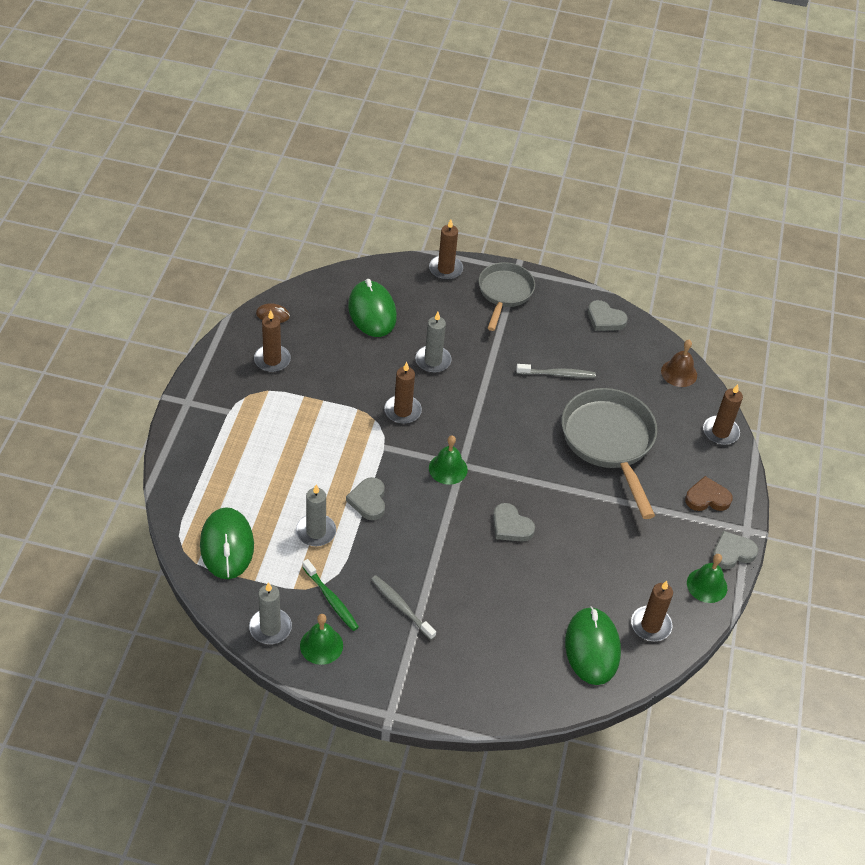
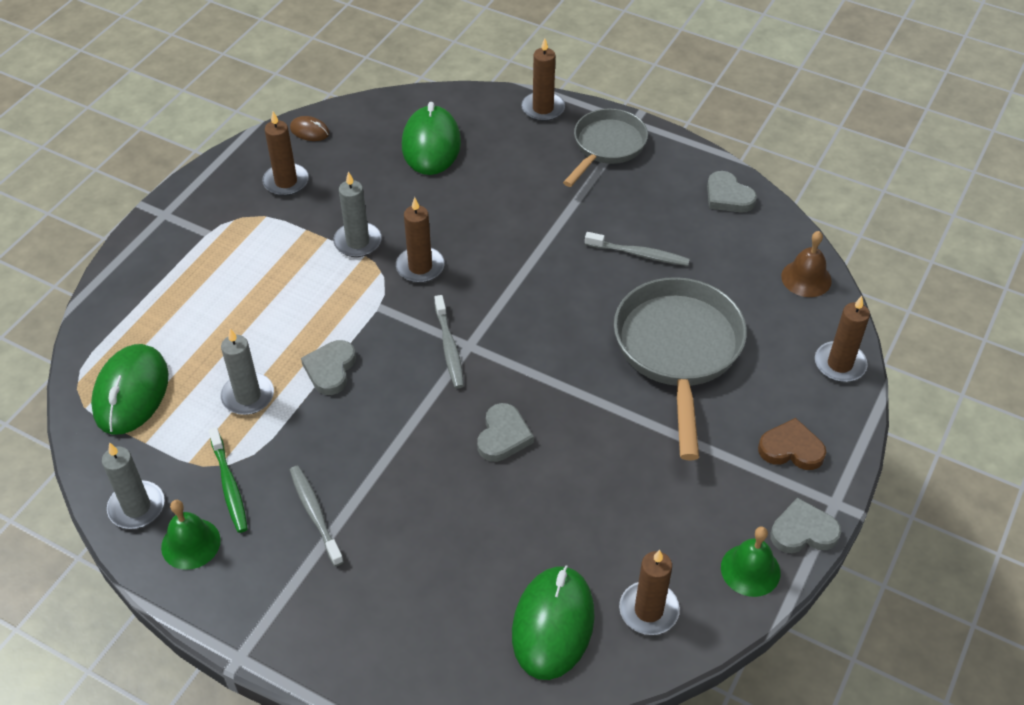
camera: 20 degrees right, 0 degrees up
(433, 361) = (483, 213): grey candle -> grey candle (357, 242)
(448, 468) = (449, 347): green bell -> grey toothbrush
(511, 526) = (503, 436): grey heart -> grey heart turned 135 degrees counterclockwise

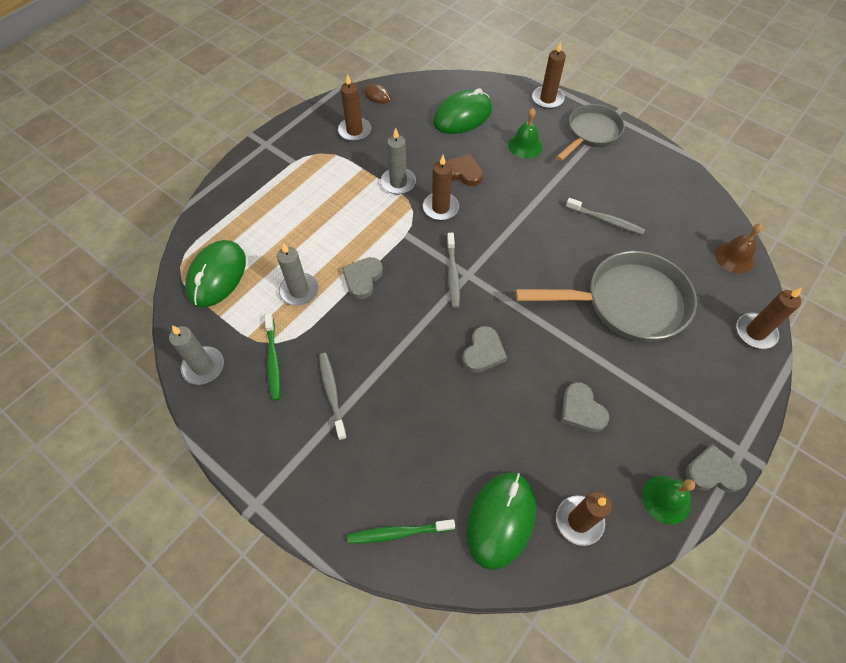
camera: 10 degrees right, 10 degrees up
(190, 543) = (236, 403): green bell -> green bell (525, 146)
(428, 659) = (398, 532): none -> green toothbrush
(431, 144) = (462, 116): green mouse -> green mouse turned 45 degrees clockwise
(678, 351) = (627, 303): grey pan -> grey pan turned 75 degrees clockwise
(728, 196) = (679, 183): grey heart -> grey heart (581, 410)
(791, 449) = (709, 398): brown heart -> brown heart (463, 173)

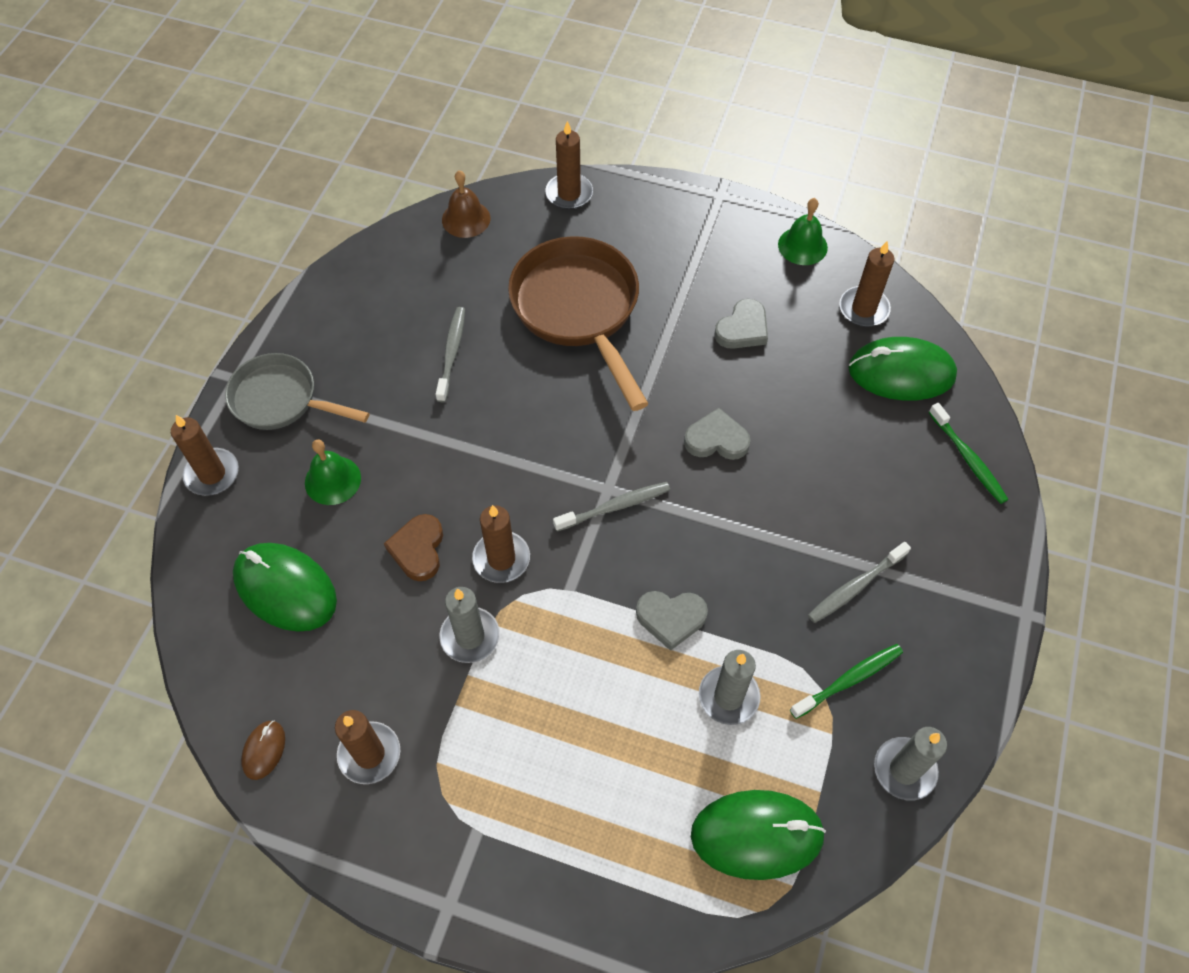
camera: 110 degrees left, 0 degrees up
(627, 303) = (578, 310): grey pan -> brown pan
(713, 472) = (754, 214): grey heart -> none

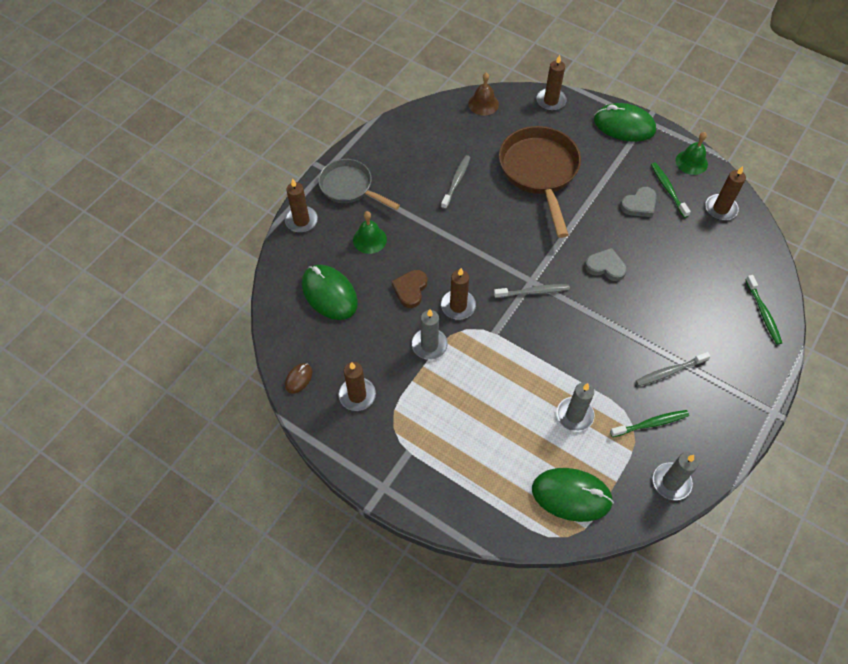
camera: 15 degrees right, 0 degrees up
(671, 618) = (551, 363): grey heart -> none
(779, 295) = (668, 189): none -> green toothbrush
(901, 373) = (734, 252): green mouse -> green mouse (624, 125)

